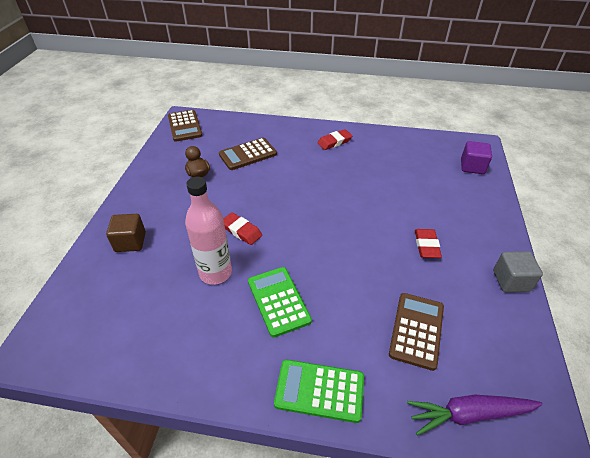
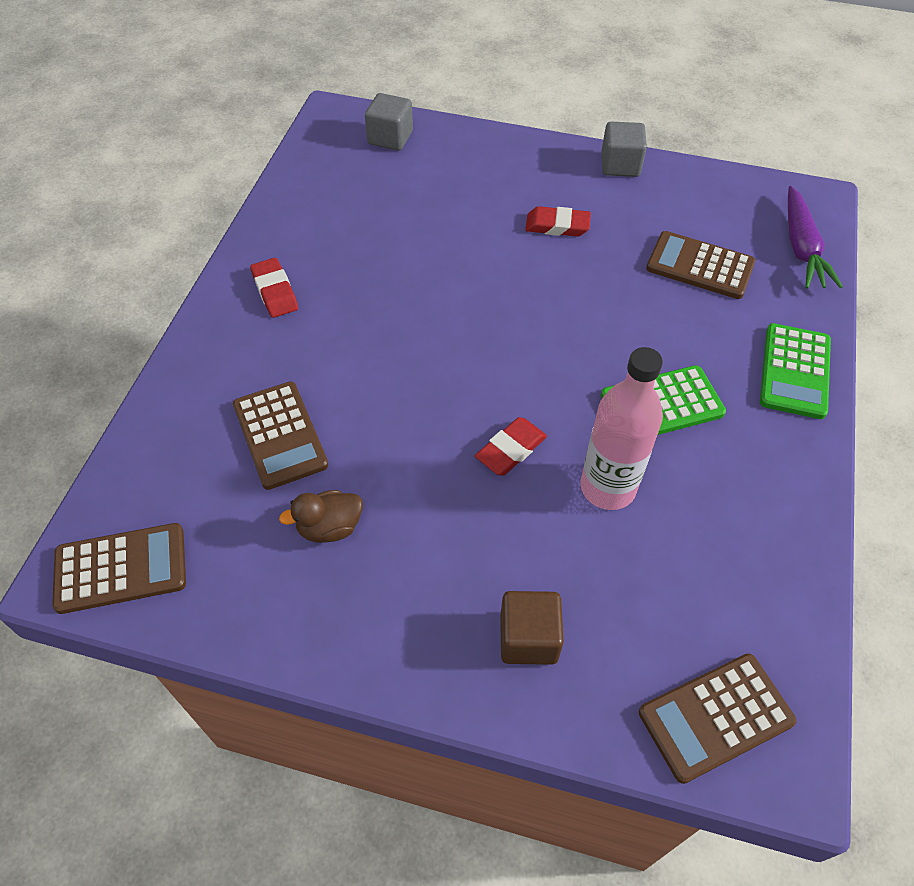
camera: 85 degrees left, 10 degrees up
(68, 319) = (715, 717): none -> brown calculator
(472, 167) = (390, 138): purple cube -> grey cube

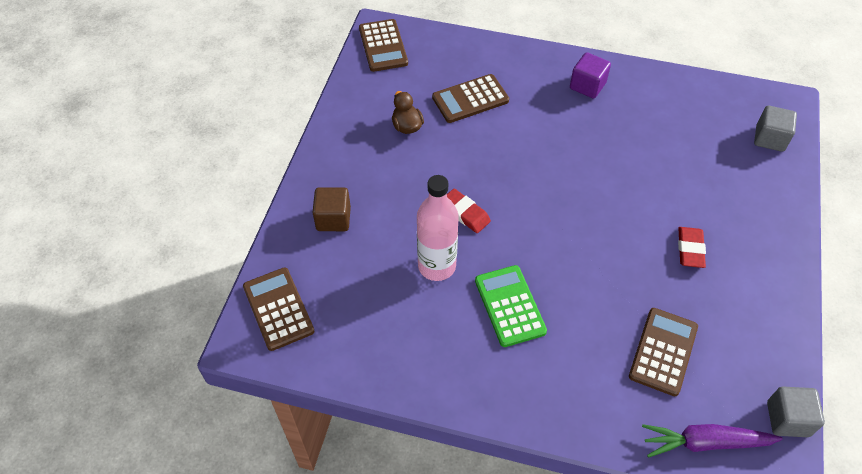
camera: 90 degrees right, 0 degrees up
(275, 291) = (587, 86): red eraser -> purple cube
(620, 165) = (784, 302): grey cube -> grey cube (787, 419)
(794, 371) = (552, 406): green calculator -> none

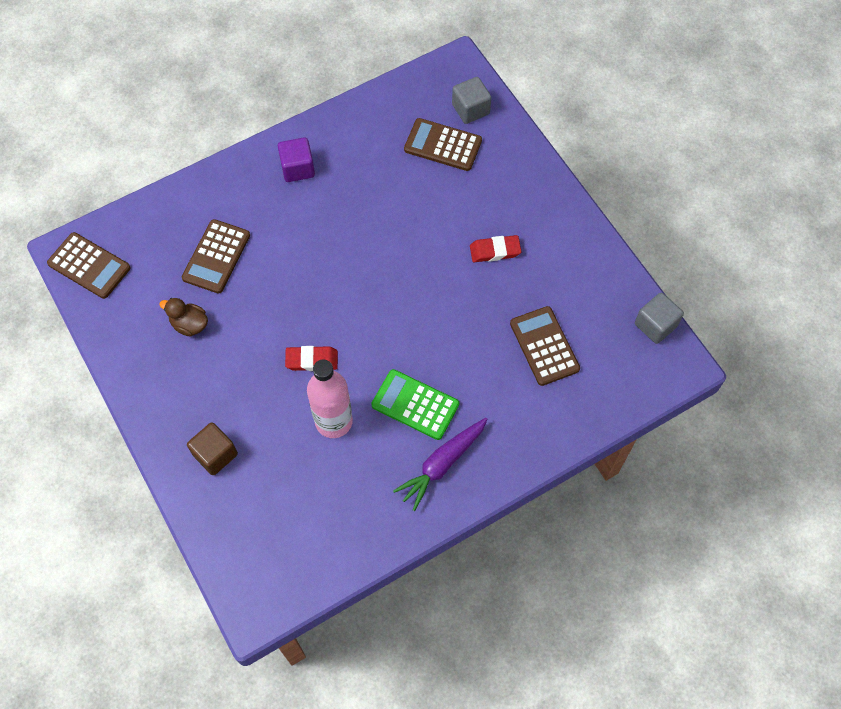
camera: 45 degrees left, 10 degrees up
(278, 309) = (251, 562): brown calculator -> brown calculator (443, 145)
(690, 249) = (495, 251): red eraser -> red eraser turned 60 degrees counterclockwise
(705, 442) = (622, 387): purple carrot -> purple carrot (442, 464)

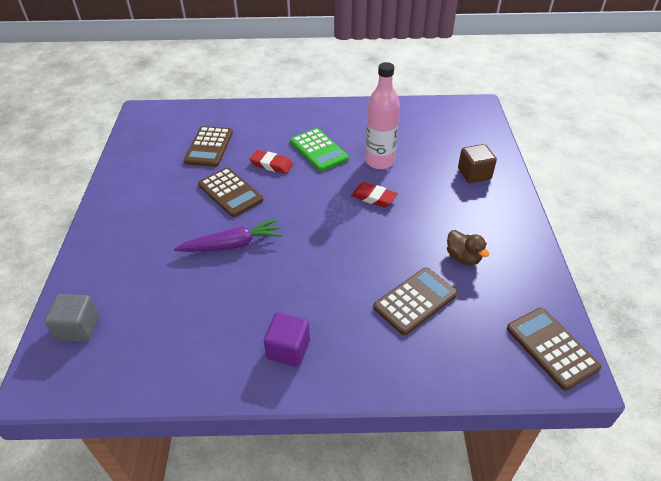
camera: 150 degrees left, 20 degrees down
(442, 464) = (325, 121): purple carrot -> purple carrot (232, 245)
(443, 145) = (138, 306): brown calculator -> brown calculator (230, 192)
(495, 251) = (182, 208): red eraser -> red eraser (271, 164)
(655, 325) = (131, 132): grey cube -> none

